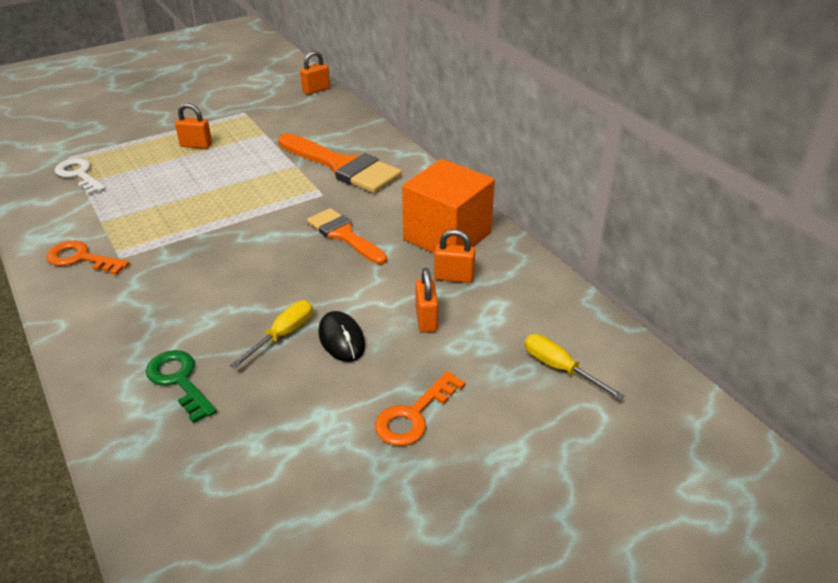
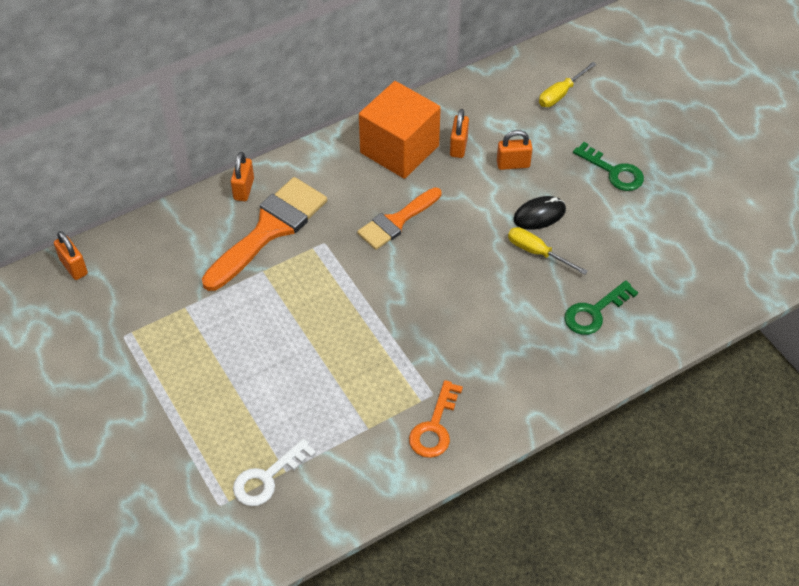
camera: 90 degrees left, 15 degrees up
(196, 145) = (206, 371): orange padlock -> orange padlock (244, 189)
(414, 415) = (613, 171): orange key -> green key

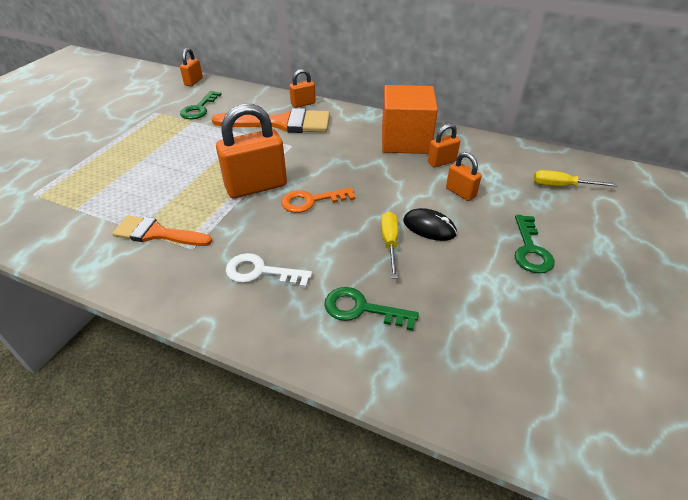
camera: 55 degrees right, 10 degrees down
(159, 289) = (199, 109): none -> green key
(267, 478) = (65, 203): white key -> white key (261, 272)
(376, 306) = (256, 187): none -> orange padlock
(397, 221) = (342, 164): orange brush -> orange brush (157, 233)
(434, 427) = (157, 264): orange key -> orange key (311, 201)

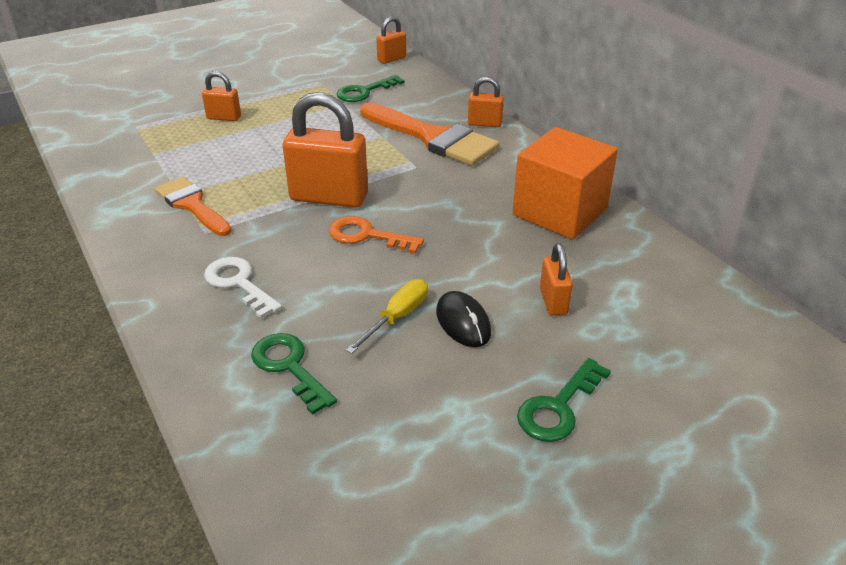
camera: 35 degrees right, 5 degrees down
(441, 162) = (575, 255): orange padlock -> orange padlock (224, 117)
(562, 186) = (712, 356): yellow screwdriver -> none

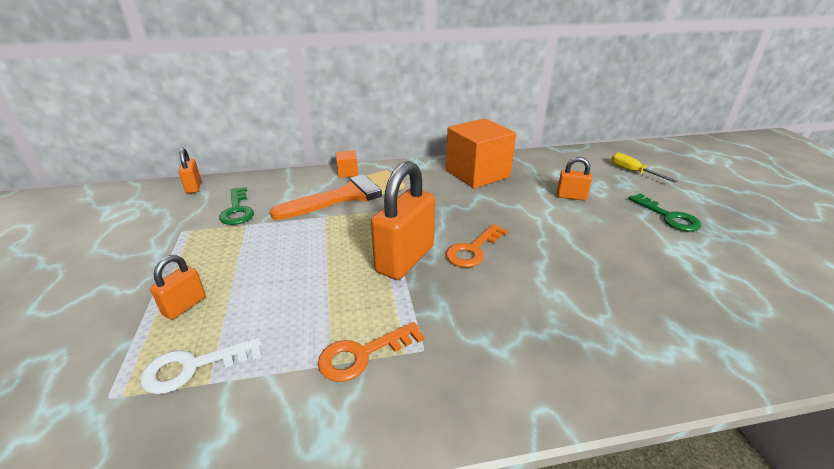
camera: 70 degrees left, 5 degrees down
(192, 205) = (362, 354): orange brush -> orange key
(239, 283) = (522, 334): white key -> white key (193, 367)
(289, 367) = (642, 318): green key -> none
(397, 317) = (582, 255): yellow screwdriver -> yellow screwdriver (633, 172)
(463, 322) = (589, 230): black mouse -> none
(484, 123) = (347, 173): orange padlock -> orange cube

